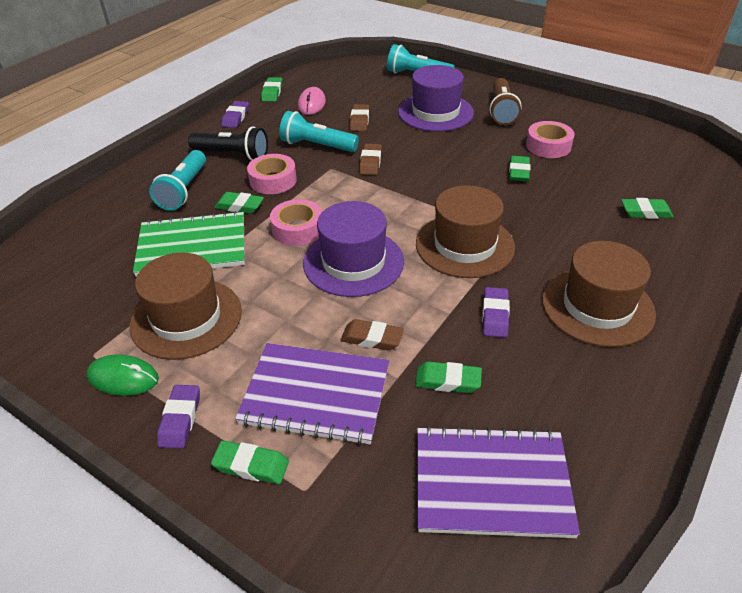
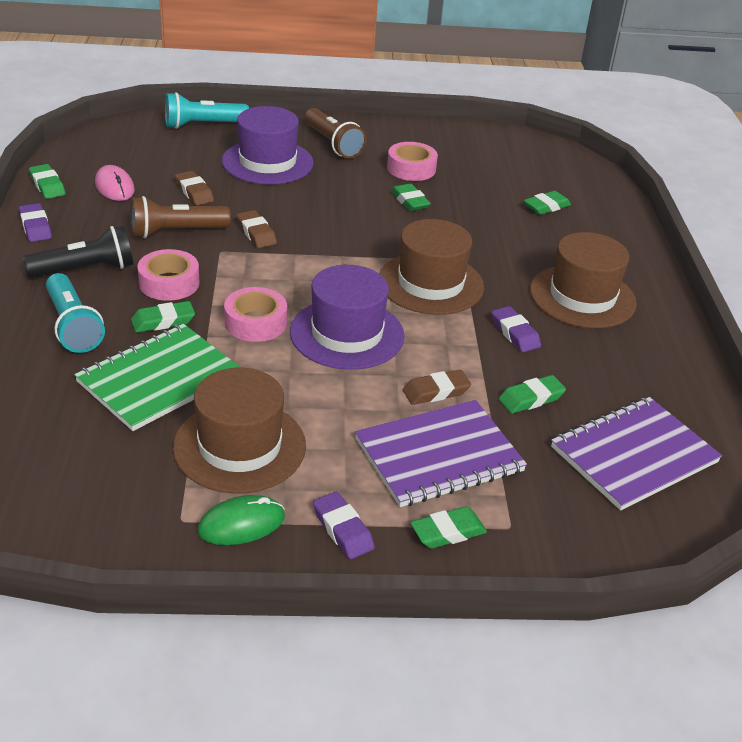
camera: 40 degrees left, 5 degrees down
(317, 146) = (176, 232): turquoise flashlight -> brown flashlight

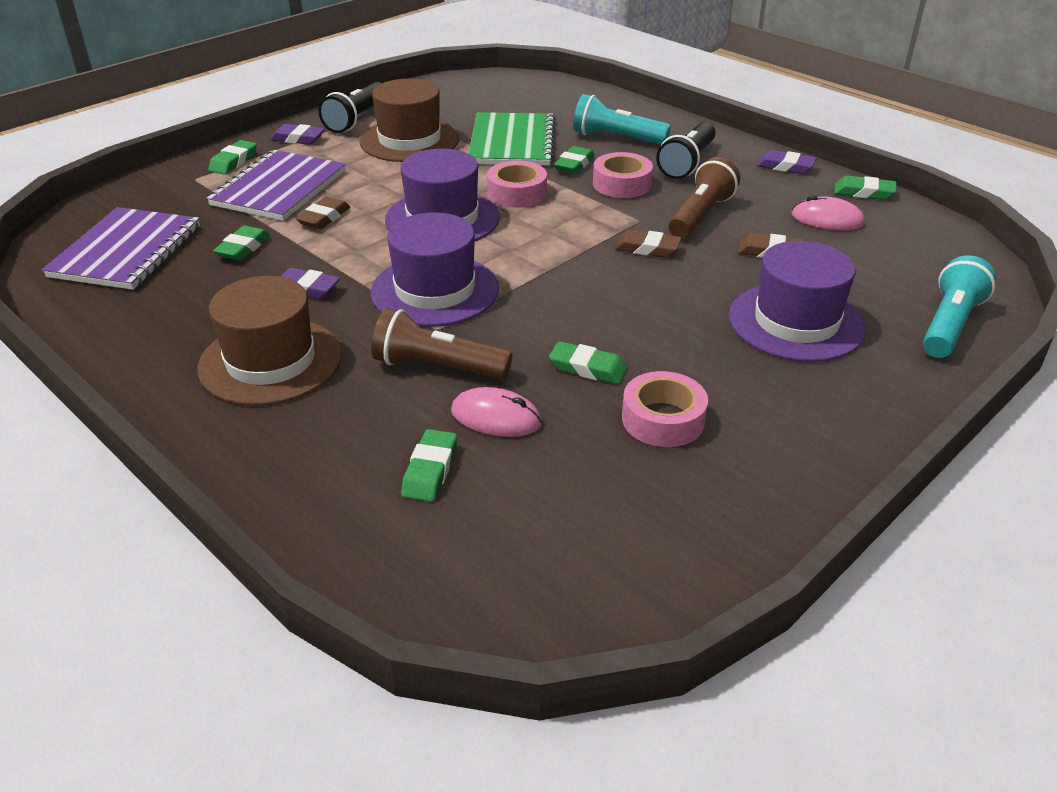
camera: 140 degrees right, 0 degrees up
(241, 524) = (357, 119): green mouse -> black flashlight
(333, 144) = (801, 395): brown flashlight -> brown flashlight (437, 367)
(430, 283) = (435, 290): brown hat -> purple hat
(488, 208) = (496, 417): none -> pink mouse

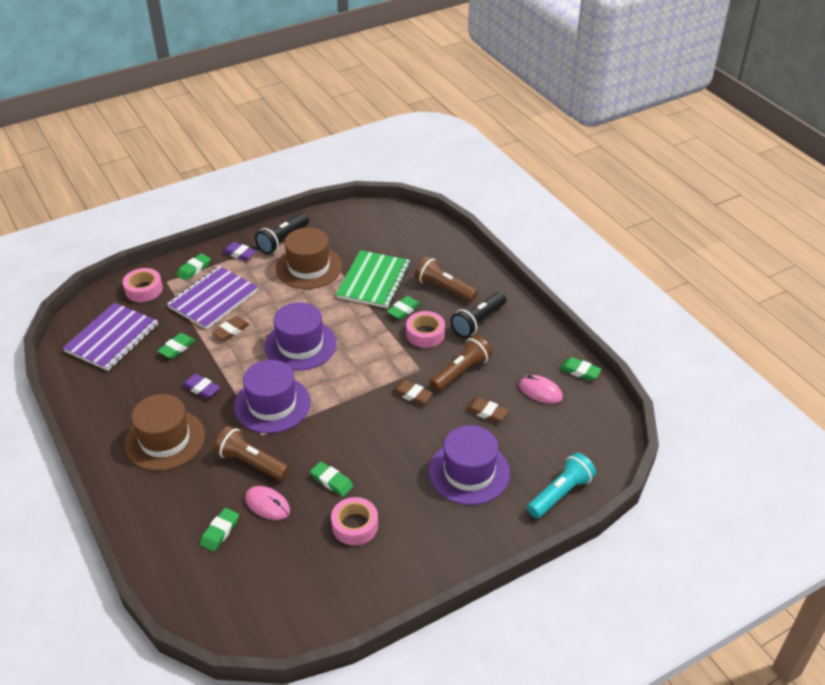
camera: 15 degrees right, 5 degrees up
(517, 193) = (355, 330): pink tape -> pink tape (143, 289)
(616, 138) = (444, 288): turquoise flashlight -> brown flashlight
(785, 167) = (542, 337): purple eraser -> none

